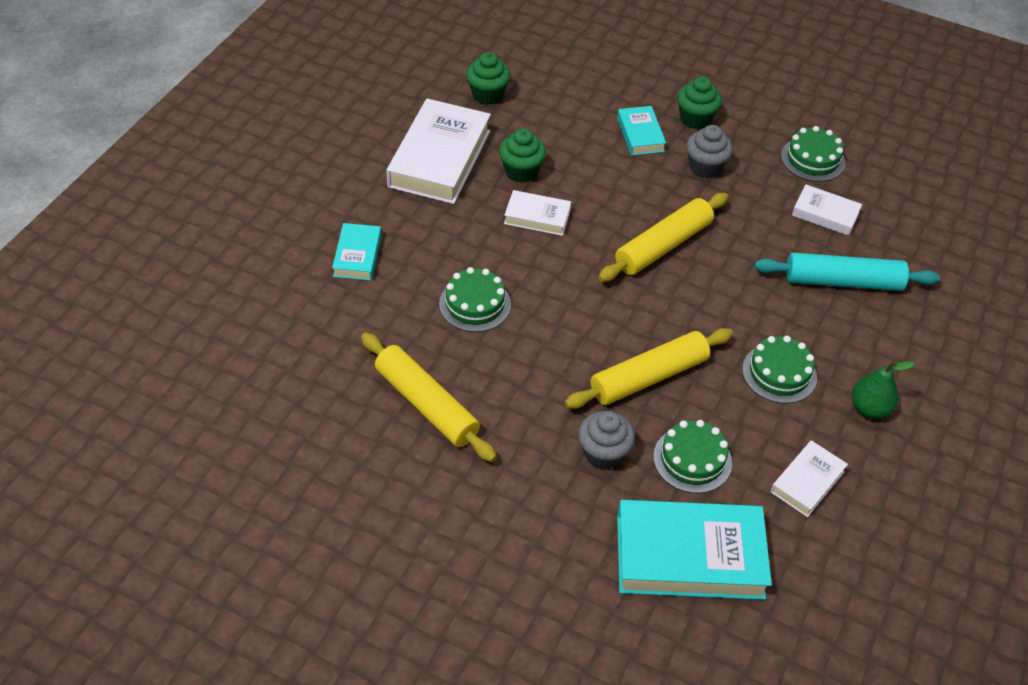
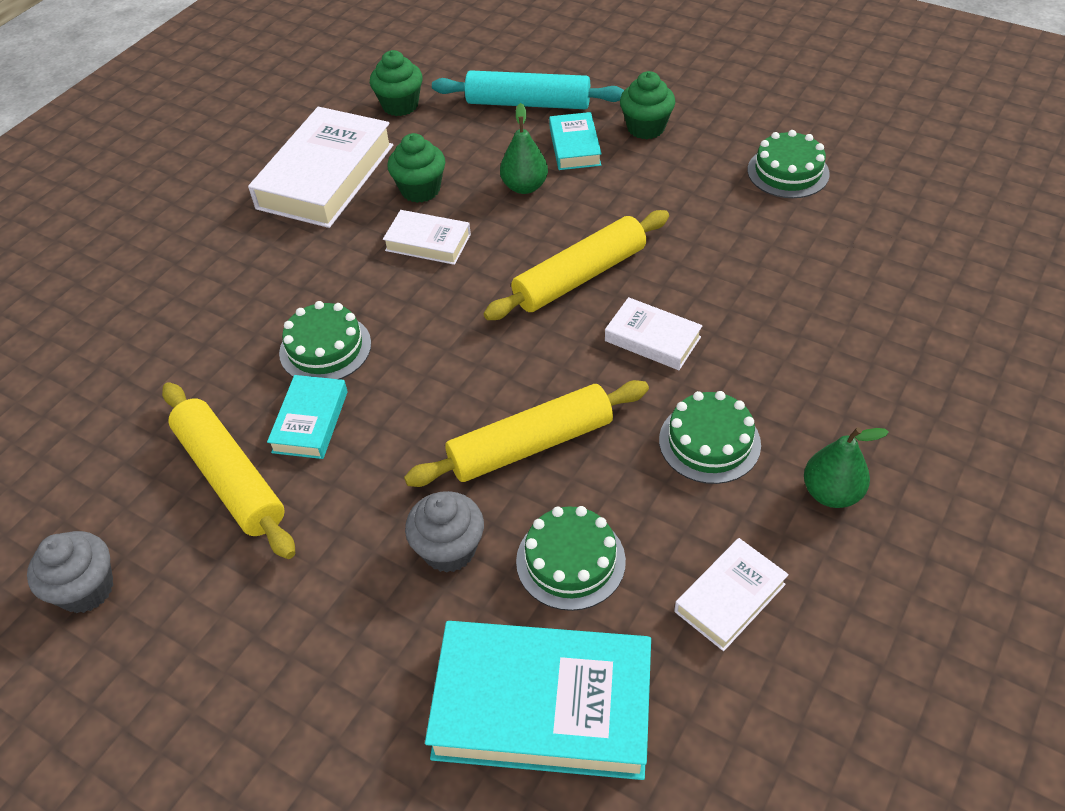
camera: 10 degrees right, 0 degrees up
(357, 256) = (197, 289): turquoise book -> turquoise book (310, 421)
(606, 169) = (524, 187): none -> green pear
(705, 167) = (649, 183): grey cupcake -> grey cupcake (86, 589)
(825, 214) = (796, 237): white book -> white book (652, 339)
(843, 281) = (811, 321): turquoise rolling pin -> turquoise rolling pin (528, 103)

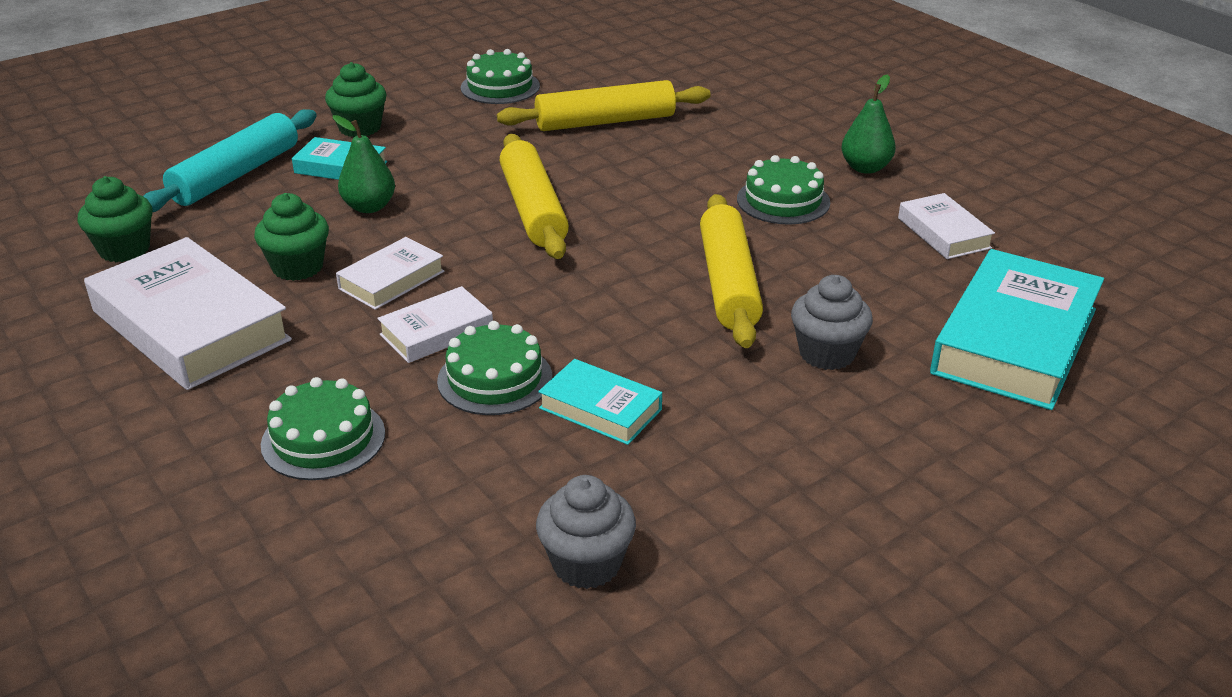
camera: 70 degrees left, 15 degrees down
(86, 589) = (748, 628): grey cupcake -> grey cupcake (586, 564)
(230, 477) = (644, 482): yellow rolling pin -> yellow rolling pin (605, 122)
(570, 561) = (872, 293): green cake -> green cake (323, 439)
(652, 339) = (646, 195): white book -> white book (436, 332)

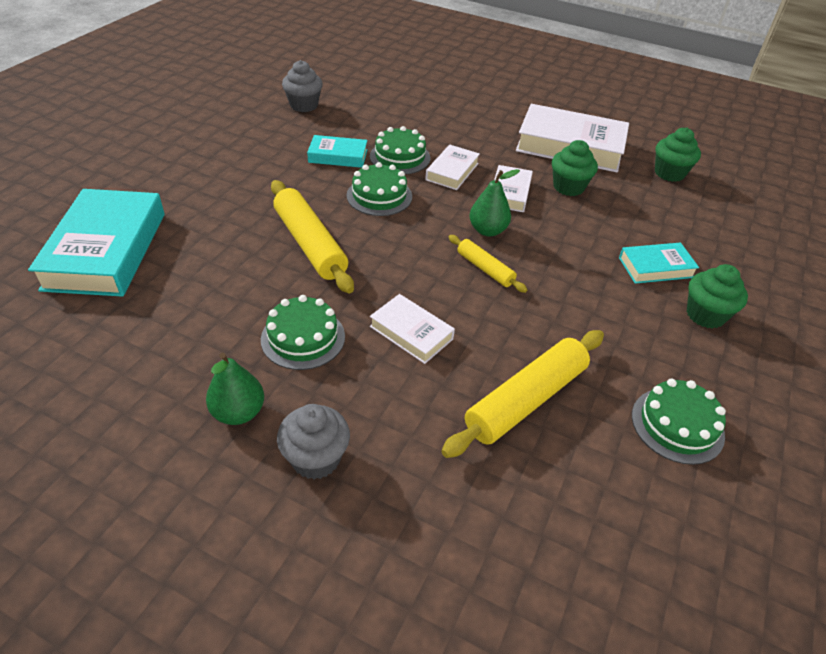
camera: 150 degrees right, 10 degrees up
(236, 175) = (706, 239): turquoise rolling pin -> none
(323, 439) = (447, 119): green cake -> green cake (379, 196)
(369, 207) = (589, 239): green pear -> green pear (487, 230)
(533, 209) = (485, 269): yellow rolling pin -> yellow rolling pin, size x0.55
(827, 354) = (229, 212): grey cupcake -> grey cupcake (316, 458)
(943, 233) = (155, 340): white book -> white book (411, 332)

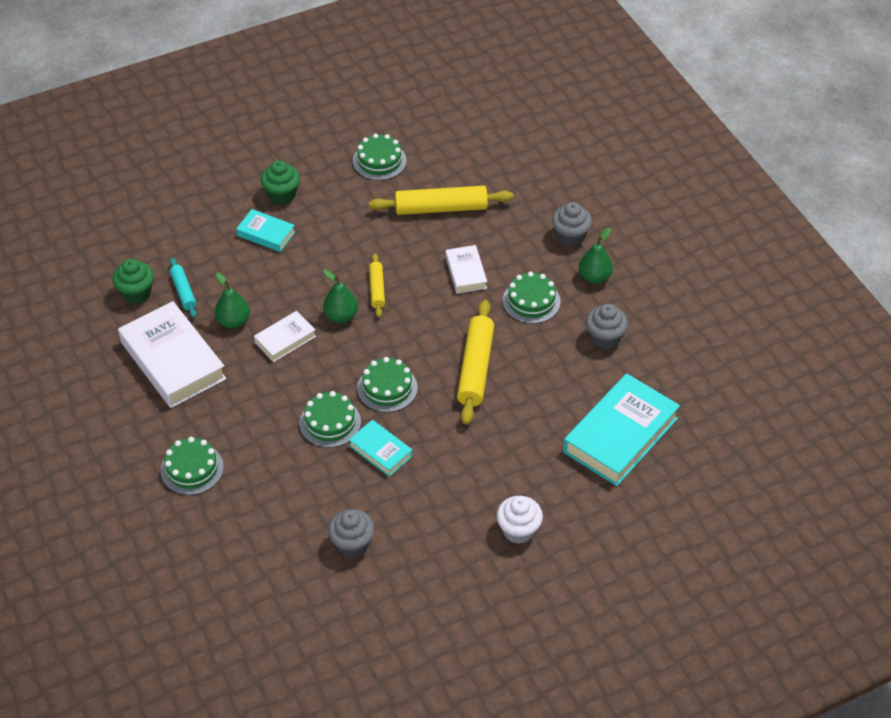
camera: 140 degrees left, 5 degrees up
(173, 152) = (518, 530): none -> white cupcake
(177, 338) = (605, 338): none -> grey cupcake
(452, 171) = (304, 384): white book -> none
(464, 101) = (192, 469): none -> green cake
(568, 187) = (233, 321): green cupcake -> green pear
(639, 190) = (183, 291): none -> turquoise rolling pin

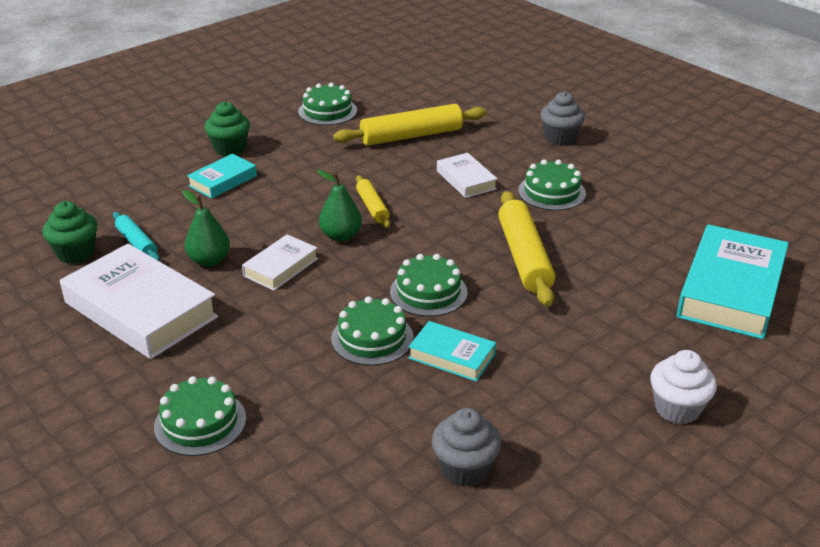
camera: 15 degrees left, 15 degrees down
(266, 234) = (223, 181): turquoise book -> turquoise book turned 60 degrees counterclockwise
(594, 277) = (606, 164): green pear -> none
(605, 338) = (651, 210): grey cupcake -> none

